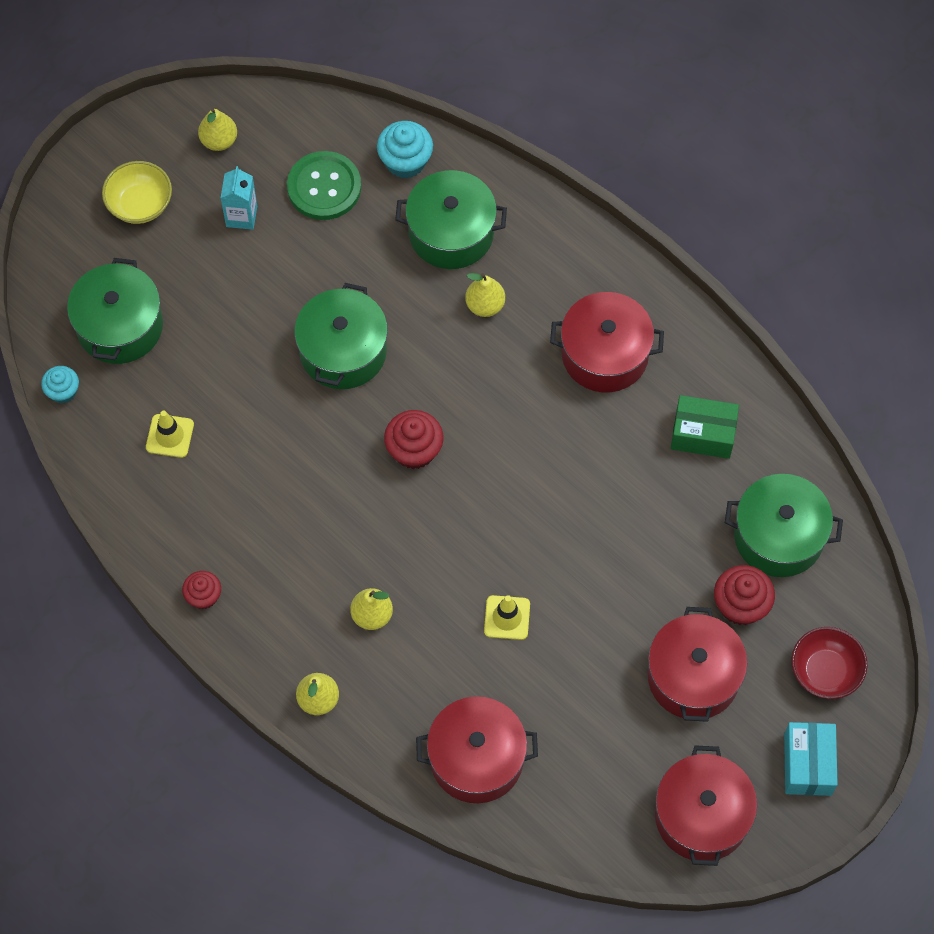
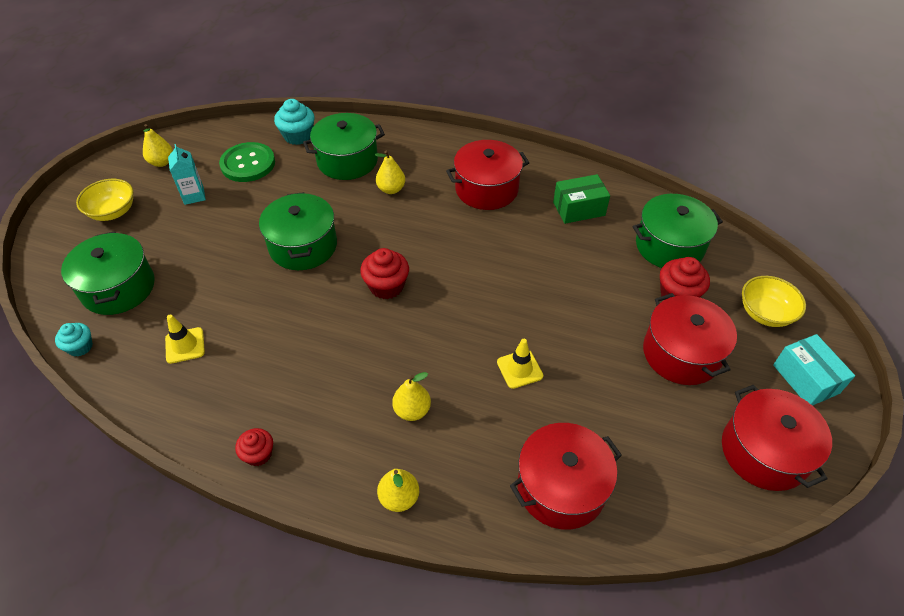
camera: 25 degrees left, 15 degrees down
(825, 671) = (765, 313): red bowl -> yellow bowl

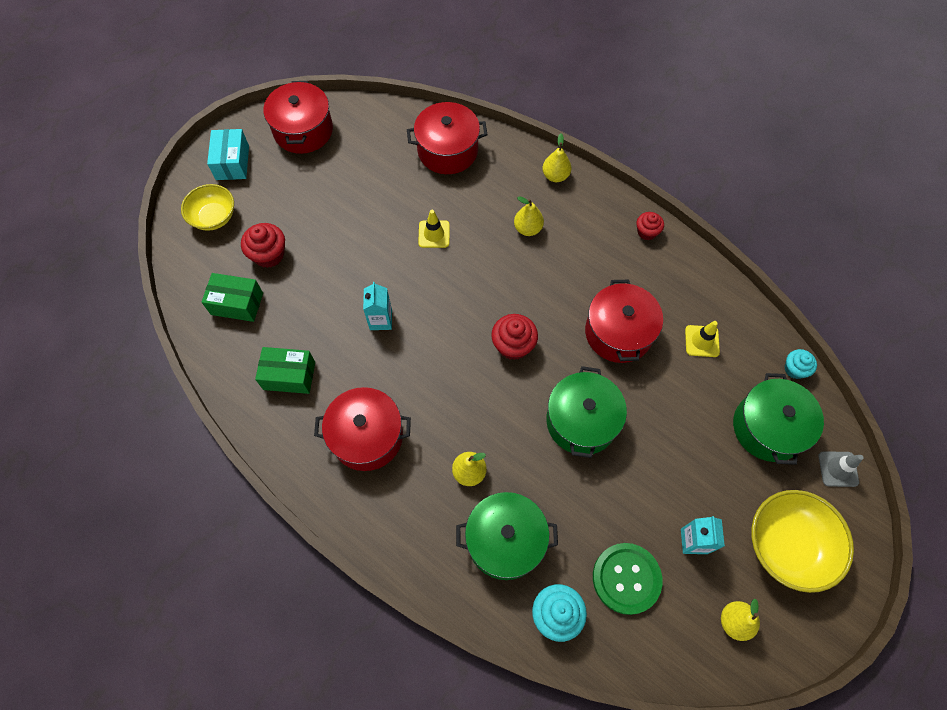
camera: 160 degrees left, 15 degrees up
(53, 274) = (838, 469): none -> grey traffic cone
(113, 212) = (787, 545): yellow bowl -> yellow bowl, size x1.54
(526, 271) = (381, 320): none -> turquoise carton
(669, 246) = (237, 303): green pot -> green box
(681, 353) = (305, 207): red pot -> red pot (618, 332)

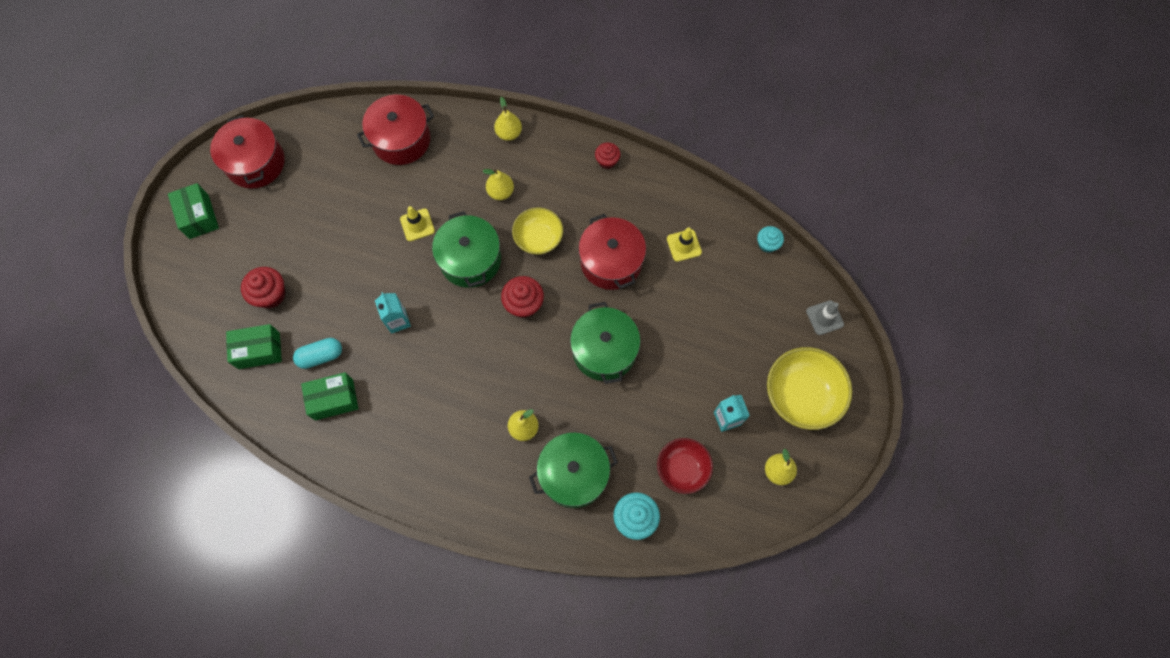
camera: 20 degrees left, 5 degrees up
(214, 217) = (203, 276): yellow bowl -> yellow bowl (538, 238)
(232, 162) = (199, 216): turquoise box -> green box
(293, 329) = (321, 356): none -> turquoise capsule
(367, 436) = (424, 428): red pot -> none
(626, 578) = (682, 468): green button -> red bowl
(768, 427) = (759, 302): green pot -> green pot (470, 259)

